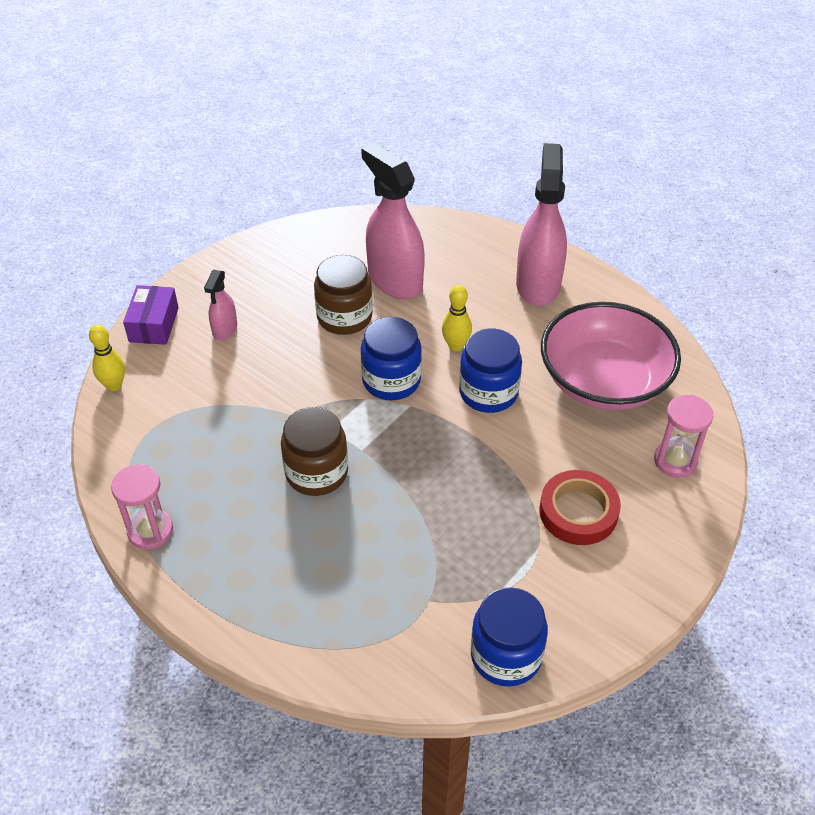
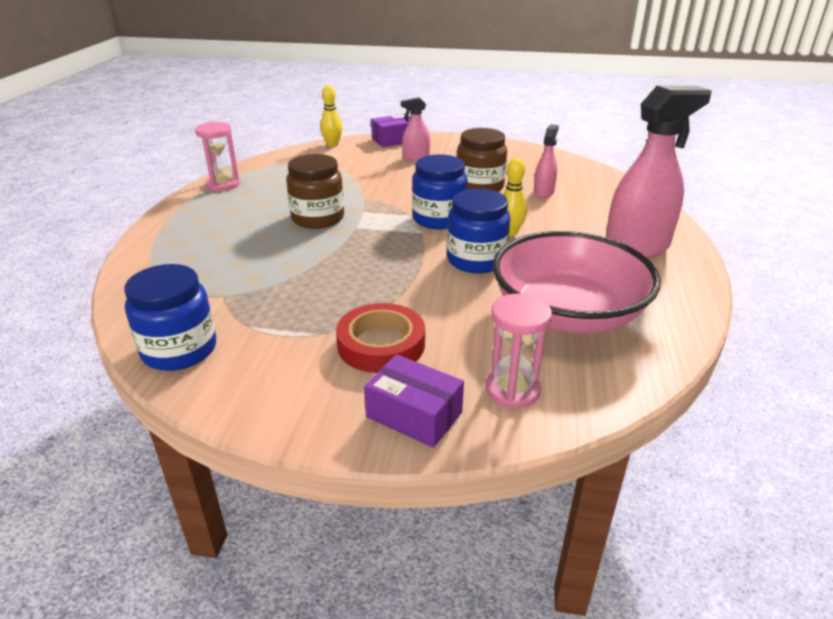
camera: 60 degrees right, 15 degrees down
(394, 280) = (543, 192): pink spray bottle -> pink spray bottle, size x0.49
(673, 527) = (414, 414): none -> purple box

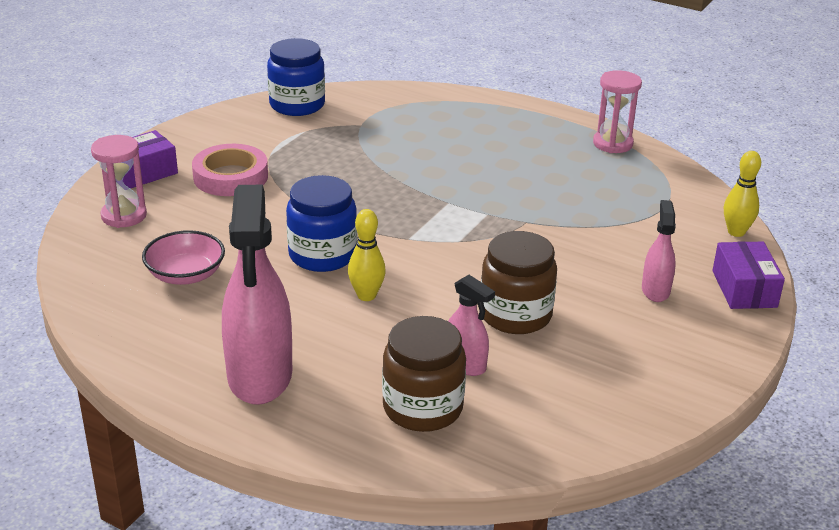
camera: 110 degrees right, 0 degrees up
(318, 218) = (486, 185): brown jar -> brown jar (422, 408)
(381, 344) = (230, 177): red tape -> pink tape
(438, 219) = (435, 257): blue jar -> none
(567, 314) = (185, 275): pink bowl -> pink bowl, size x0.50

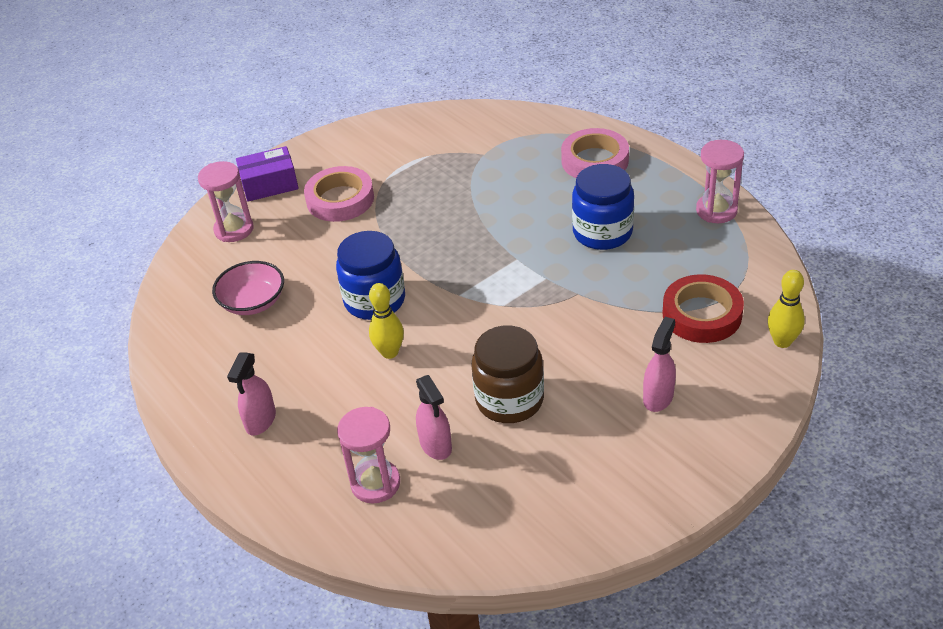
camera: 25 degrees right, 10 degrees up
(260, 376) = (260, 421): pink spray bottle -> pink spray bottle, size x0.49
(297, 105) = (438, 123): blue jar -> blue jar (602, 232)
(422, 408) = (375, 483): brown jar -> pink hourglass
(474, 118) = (595, 161): none -> pink tape
(652, 222) = (702, 314): none -> red tape
(744, 289) = (749, 412): purple box -> none

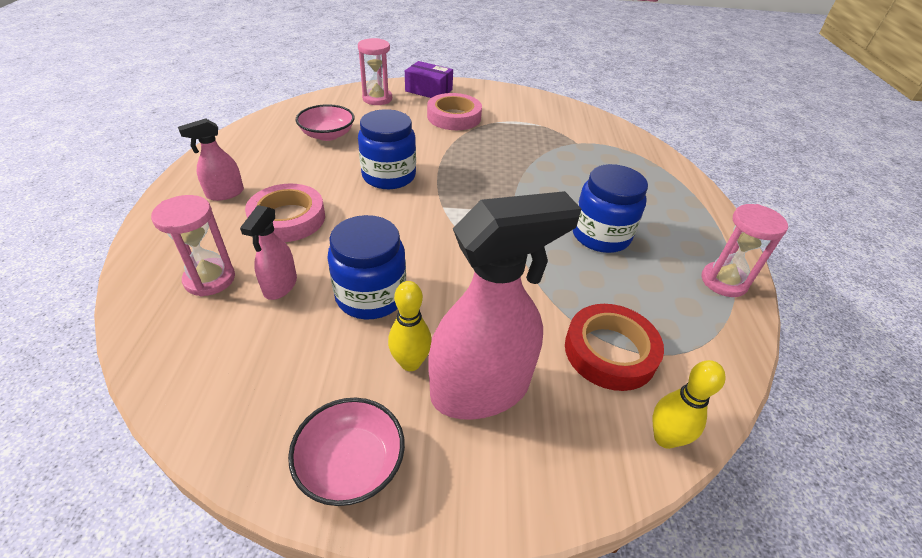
camera: 35 degrees right, 0 degrees up
(389, 352) = (349, 209): yellow bowling pin -> yellow bowling pin (410, 363)
(509, 400) = (371, 296): brown jar -> blue jar
(595, 161) = (655, 189): pink tape -> pink tape (287, 218)
(642, 493) = (351, 464): none -> pink bowl
(658, 397) = (481, 389): pink spray bottle -> pink spray bottle, size x2.02

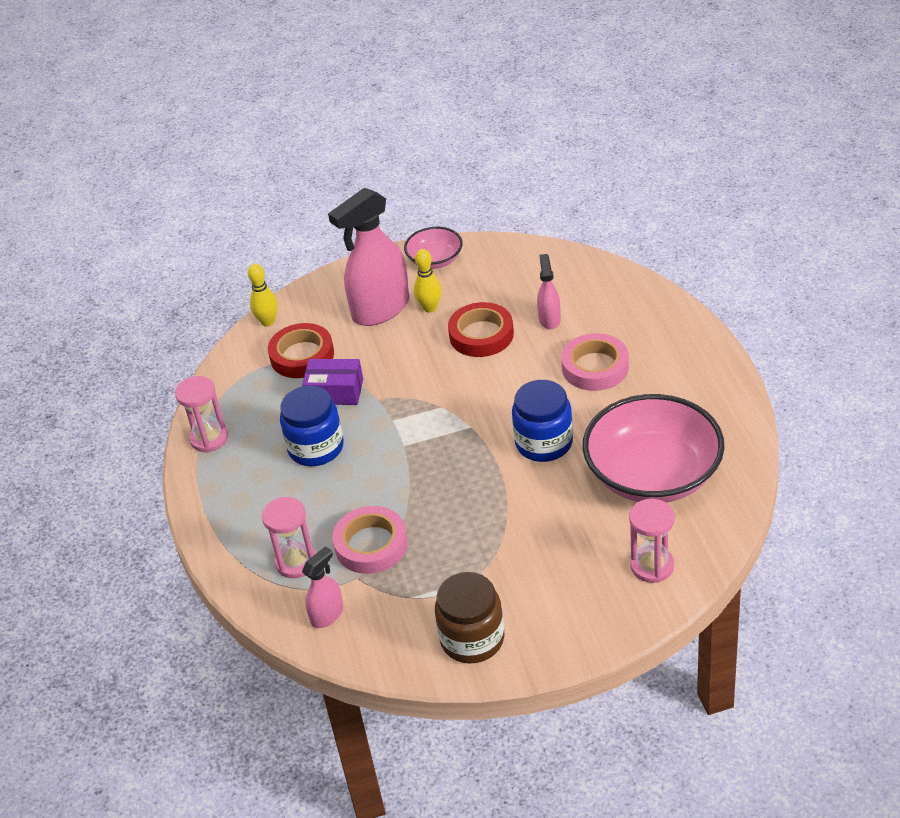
camera: 170 degrees right, 0 degrees up
(210, 279) = (602, 307): pink hourglass -> pink hourglass (296, 562)
(225, 193) = (672, 369): pink spray bottle -> pink spray bottle (327, 615)
(327, 135) = (653, 475): pink bowl -> pink bowl, size x1.99
(371, 296) = (481, 335): blue jar -> red tape
(428, 90) = (597, 616): purple box -> purple box (335, 391)
(454, 117) = (530, 568): pink tape -> pink tape (371, 545)
(509, 101) = (472, 639): none -> brown jar

